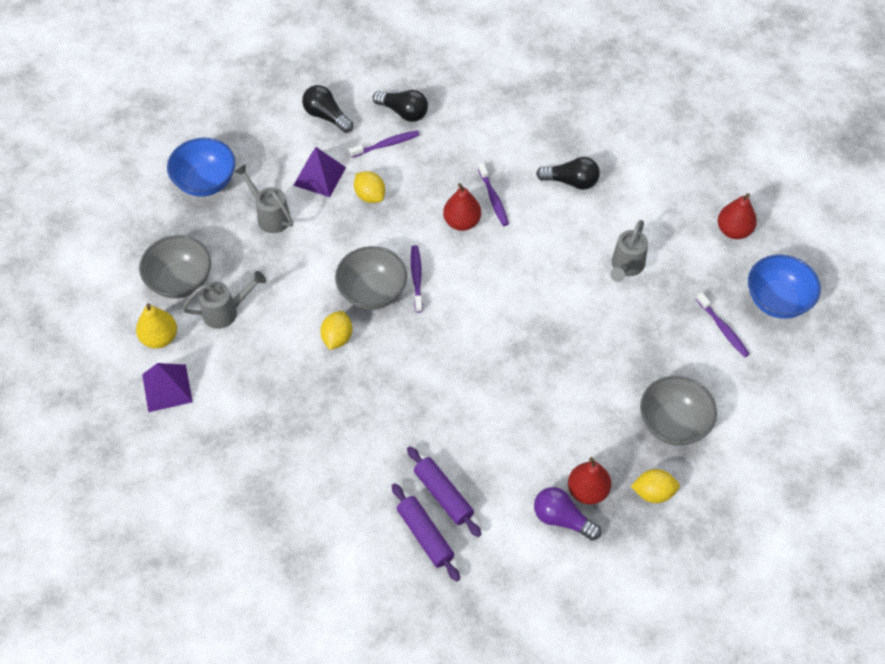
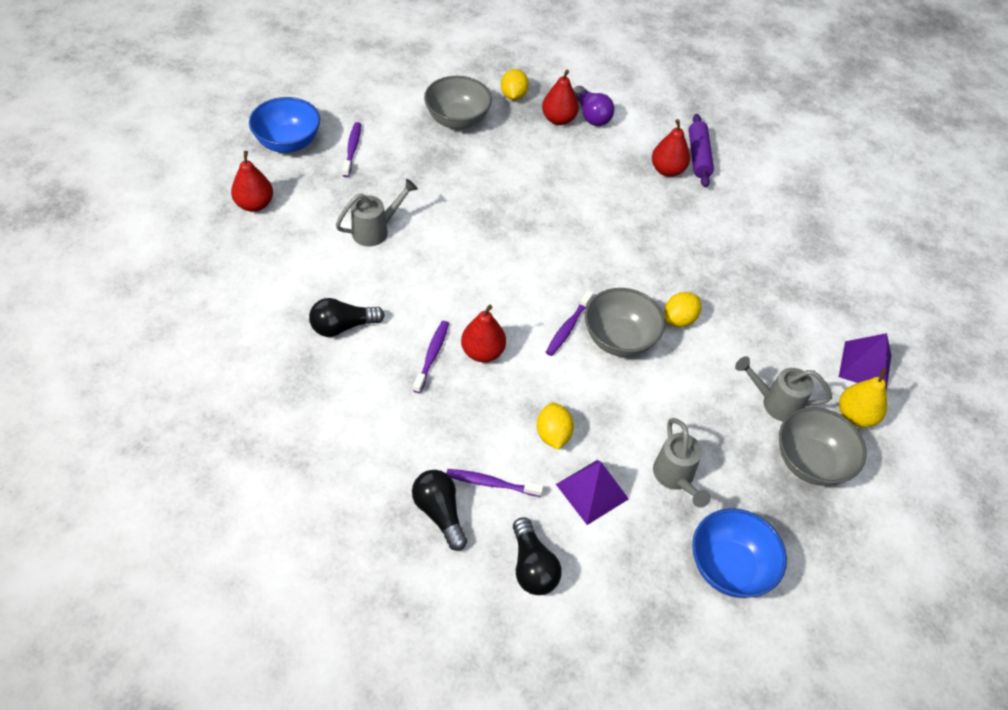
camera: 150 degrees left, 5 degrees down
(443, 495) = (667, 170): purple rolling pin -> red pear
(571, 181) = (342, 326): black light bulb -> black light bulb turned 60 degrees counterclockwise
(653, 492) = (513, 95): yellow lemon -> yellow lemon turned 60 degrees clockwise

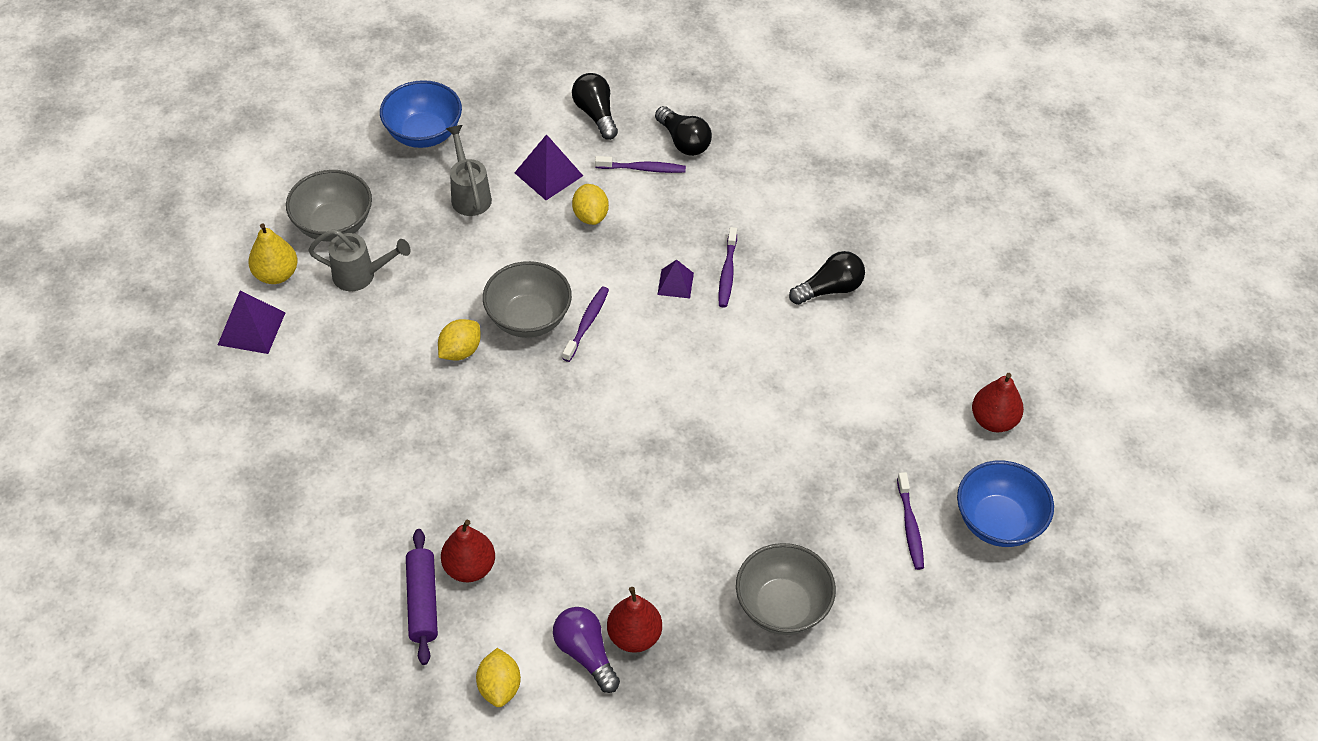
camera: 175 degrees right, 0 degrees up
(376, 230) = (835, 409): grey watering can -> none
(482, 352) = (675, 283): red pear -> purple pyramid
(513, 95) = (710, 673): yellow lemon -> yellow lemon (499, 687)

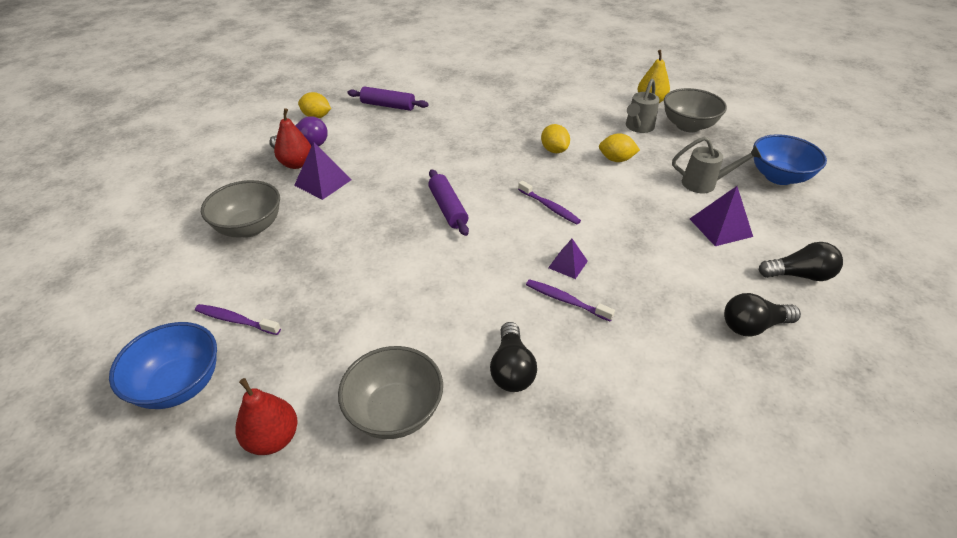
camera: 115 degrees right, 10 degrees down
(251, 328) = (610, 89): purple pyramid -> purple pyramid (323, 182)
(469, 567) = (395, 122): red pear -> none
(528, 318) = (568, 182): grey bowl -> grey bowl (395, 411)
(590, 216) = (664, 238): yellow lemon -> yellow lemon (616, 159)
(639, 419) = (448, 208): none -> purple rolling pin
(642, 168) = (717, 285): purple toothbrush -> none

